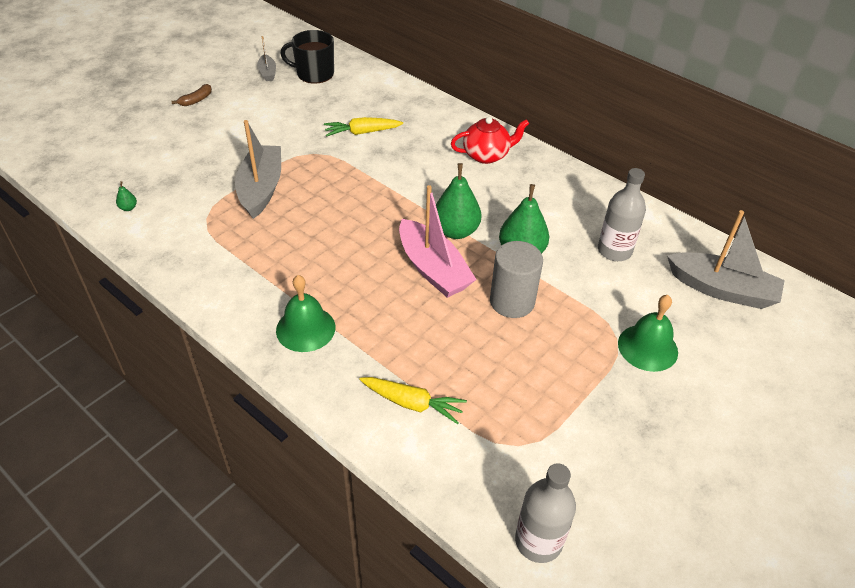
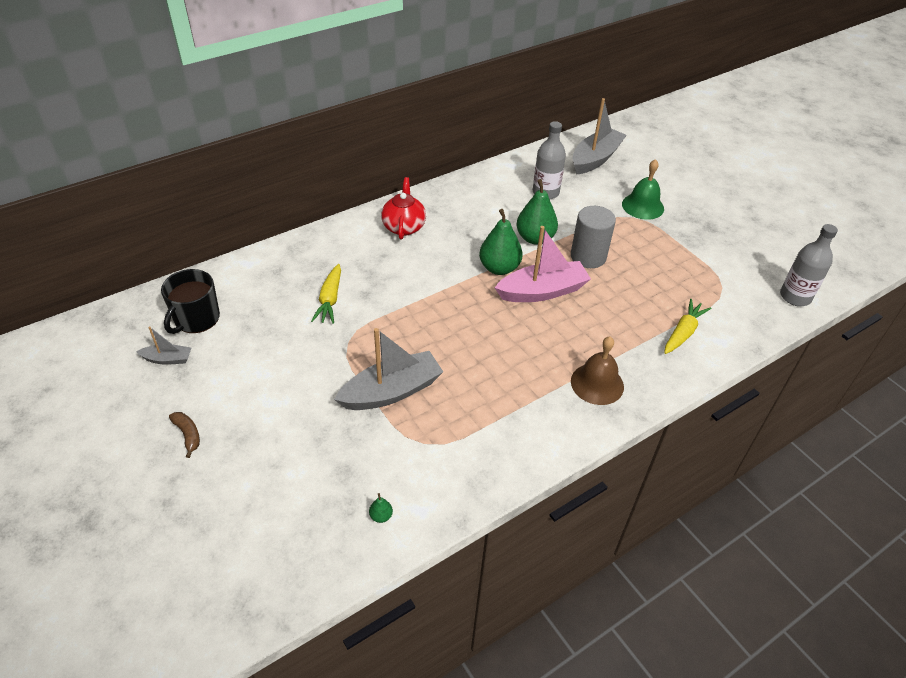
camera: 75 degrees left, 0 degrees up
(261, 189) = (391, 391): grey boat -> grey boat turned 135 degrees clockwise
(305, 328) = (597, 383): green bell -> brown bell

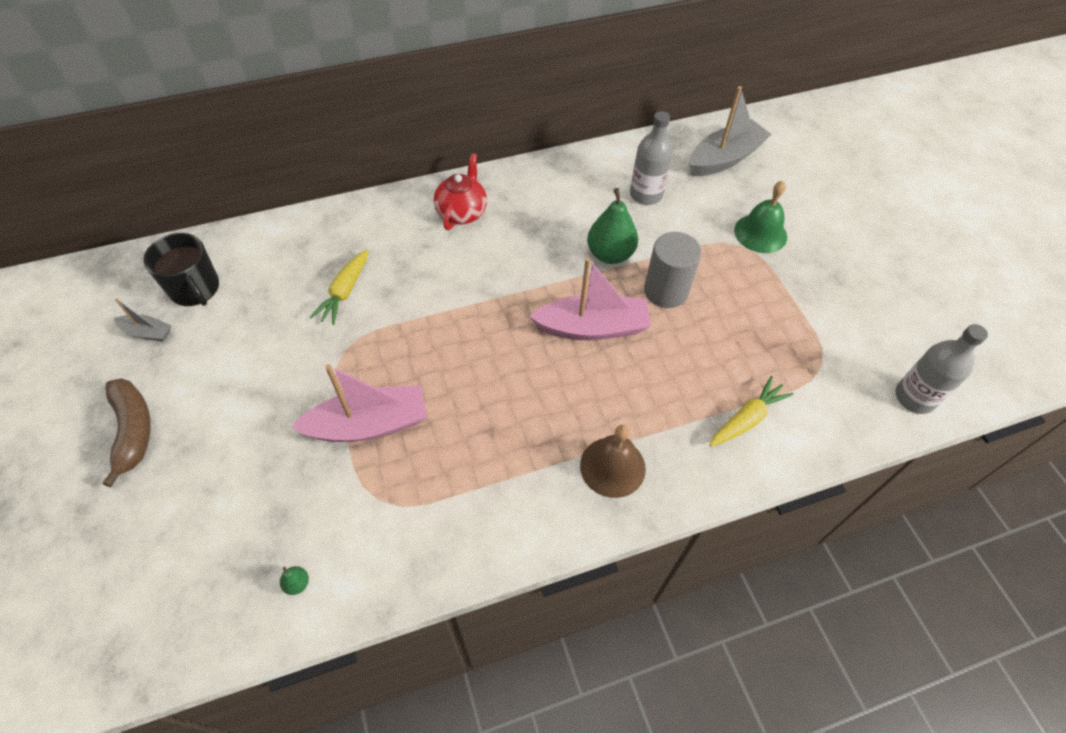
camera: 15 degrees right, 10 degrees up
(188, 435) = (133, 431): brown banana -> brown banana, size x1.82
(196, 319) = (195, 288): black mug -> black mug turned 75 degrees counterclockwise
(391, 391) = (369, 424): grey boat -> pink boat
(499, 268) = (552, 287): green pear -> none

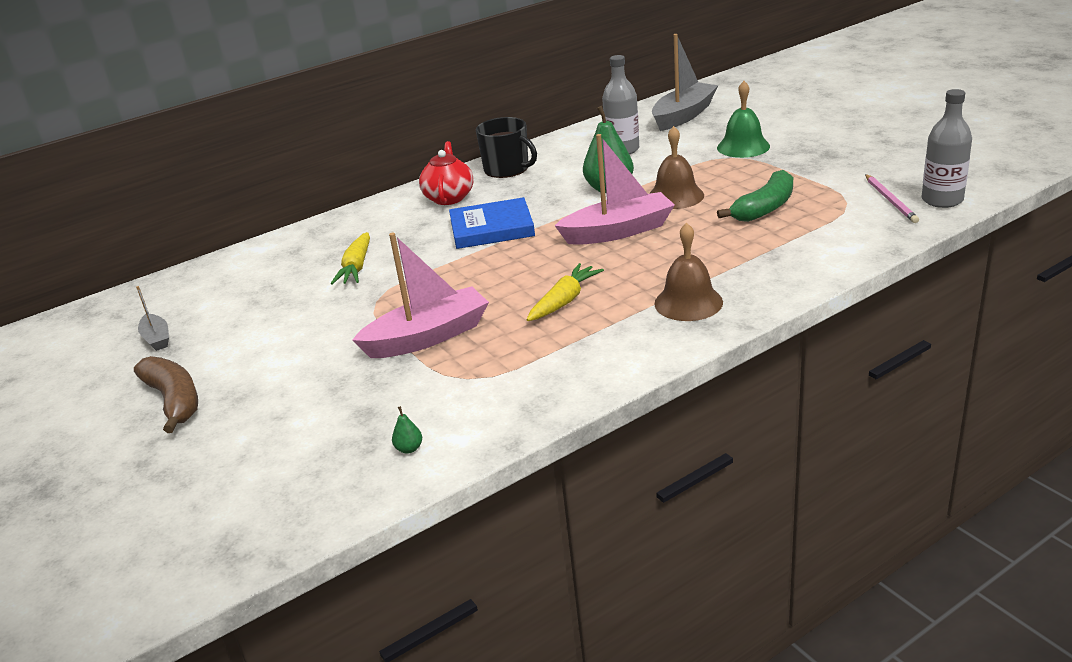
camera: 10 degrees left, 25 degrees down
(147, 332) = (157, 338): grey boat -> grey boat turned 60 degrees clockwise
(195, 288) = (194, 301): black mug -> black mug (507, 169)
(482, 277) = (492, 228): none -> blue book
(666, 291) = (675, 196): grey cylinder -> brown bell
(740, 343) = (764, 208): none -> green banana
(747, 419) = (798, 246): yellow carrot -> yellow carrot (564, 301)
(864, 378) = (890, 200): none -> pink pencil

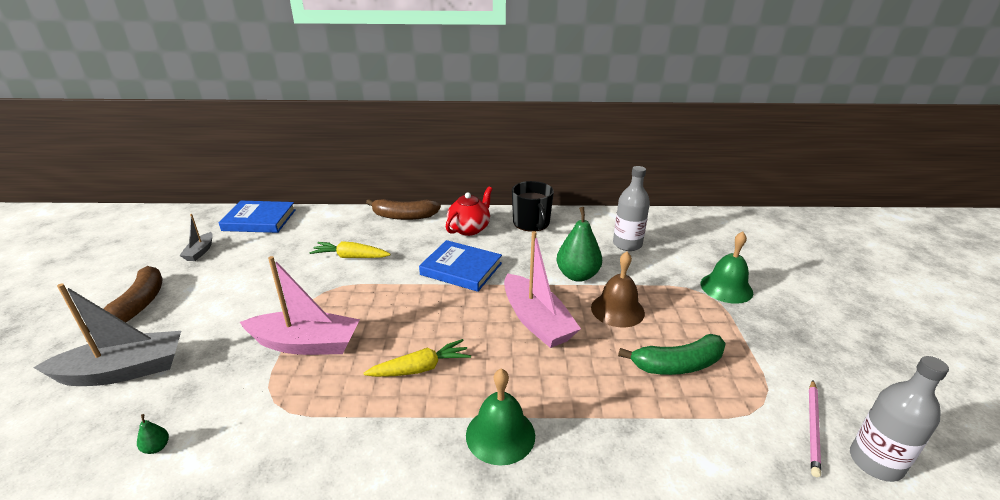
camera: 30 degrees right, 0 degrees up
(177, 287) = (259, 220): none -> blue book
(356, 267) = (351, 257): yellow carrot -> yellow carrot turned 60 degrees clockwise
(357, 216) = (404, 216): none -> brown banana
(618, 231) = (536, 321): pink boat -> pink boat turned 45 degrees clockwise
(683, 116) = (708, 234): grey boat -> grey boat (123, 371)
(688, 302) = (500, 435): brown bell -> green bell

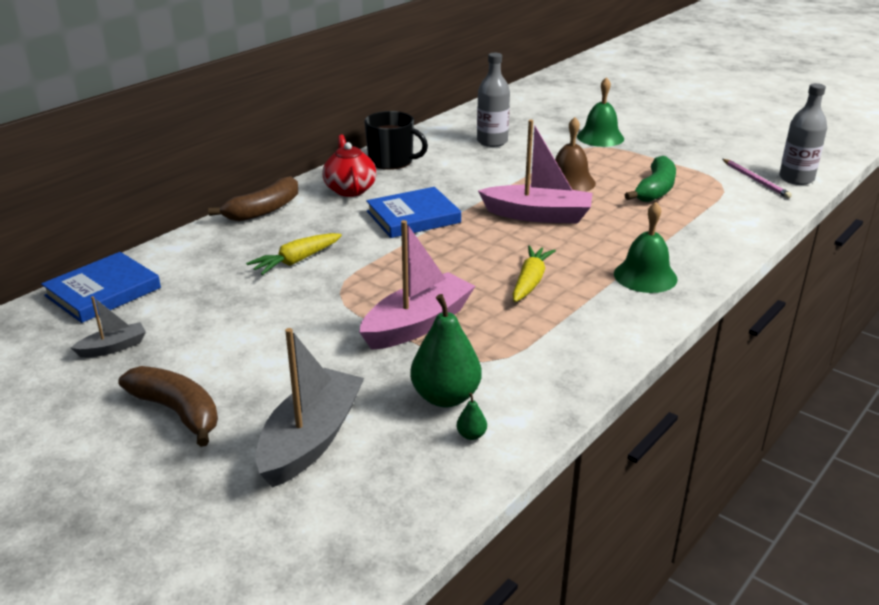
camera: 50 degrees left, 0 degrees up
(200, 252) = (113, 347): grey boat -> grey boat turned 75 degrees counterclockwise
(577, 275) = (503, 176): green pear -> green pear (445, 397)

